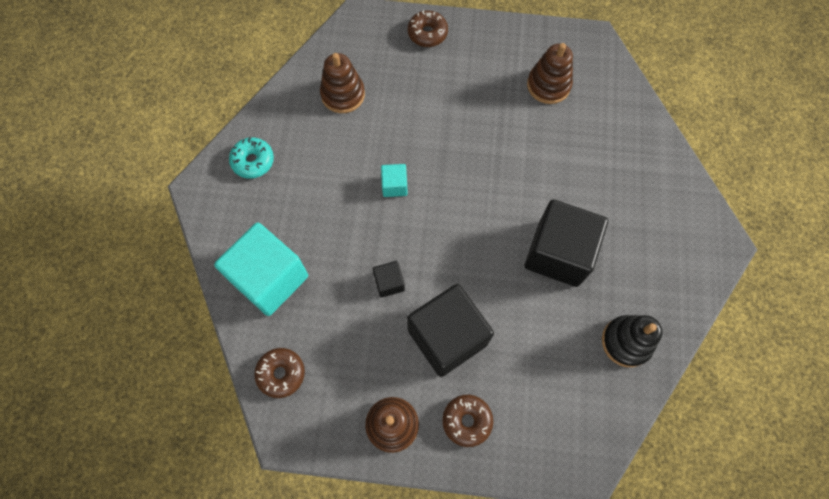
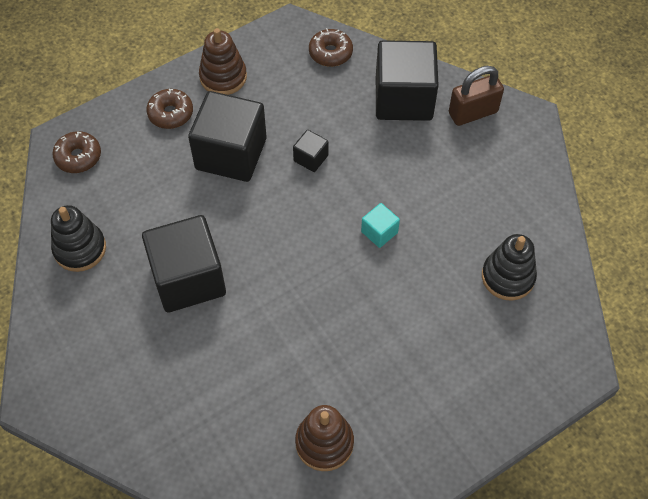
camera: 140 degrees right, 10 degrees down
(233, 224) = (473, 113): none -> brown padlock
(253, 161) = (514, 165): turquoise donut -> none
(269, 278) = (403, 99): turquoise cube -> black cube
(343, 94) = (507, 277): brown stacking toy -> black stacking toy
(427, 33) = (498, 405): brown donut -> brown donut (78, 157)

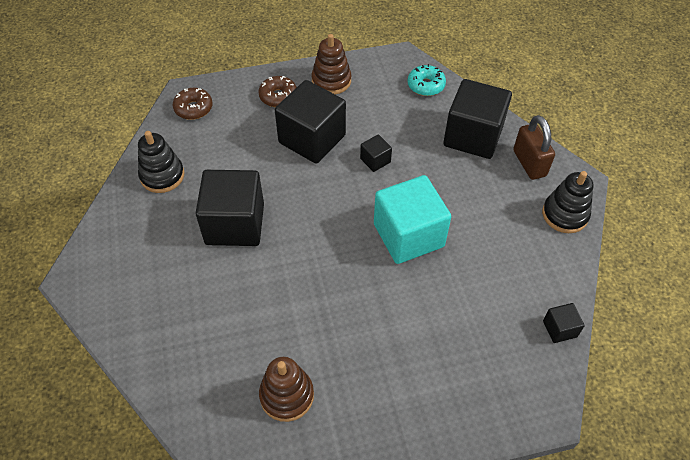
camera: 20 degrees right, 5 degrees down
(330, 53) = (426, 85): brown donut -> turquoise donut
(379, 232) = (408, 235): turquoise cube -> turquoise cube, size x2.24
(473, 113) = (529, 163): brown padlock -> brown padlock turned 75 degrees clockwise
(507, 277) = (508, 307): black stacking toy -> black stacking toy (565, 215)
(564, 282) = (559, 329): none -> black cube

